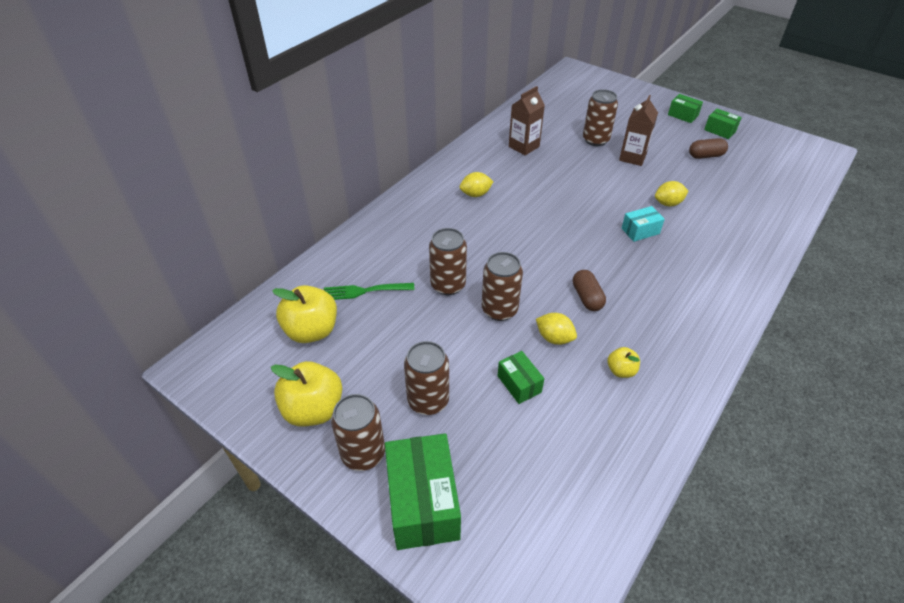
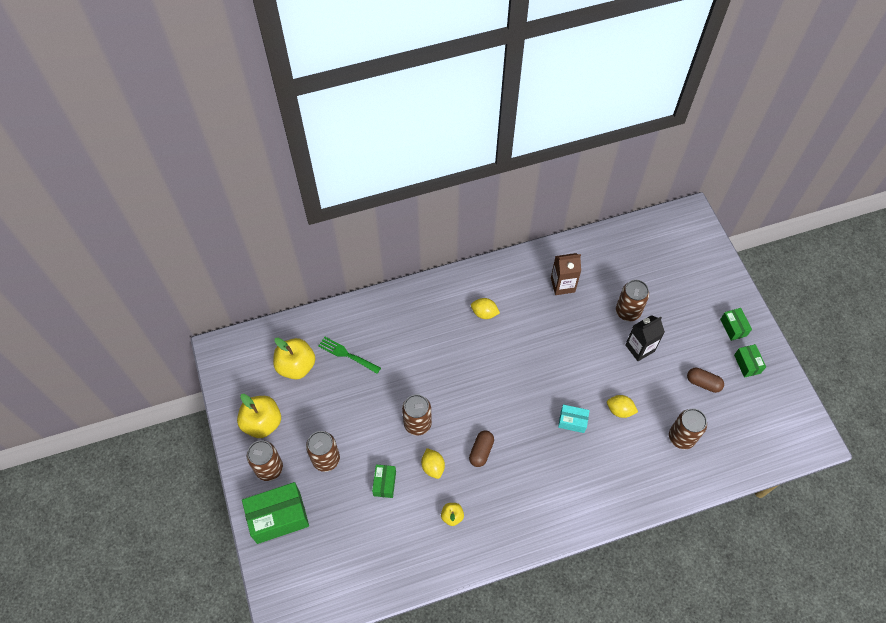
camera: 35 degrees right, 15 degrees up
(423, 502) = (278, 517): green box -> green box turned 45 degrees clockwise
(448, 285) = (401, 383): brown can -> brown can (681, 437)
(632, 157) = (639, 348): brown carton -> black carton

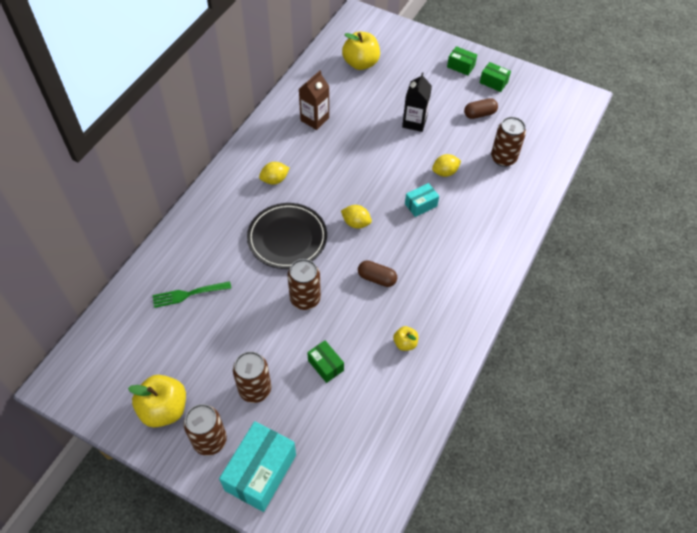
camera: 45 degrees left, 5 degrees down
(278, 517) = (260, 472): green box -> turquoise box
(296, 366) = (149, 338): yellow apple -> yellow apple (360, 63)
(433, 467) = (351, 320): yellow lemon -> yellow lemon (356, 223)
(449, 367) = (287, 238): none -> black plate
(481, 451) = (377, 278): brown capsule -> brown capsule turned 45 degrees counterclockwise
(628, 311) = (380, 105): brown can -> none

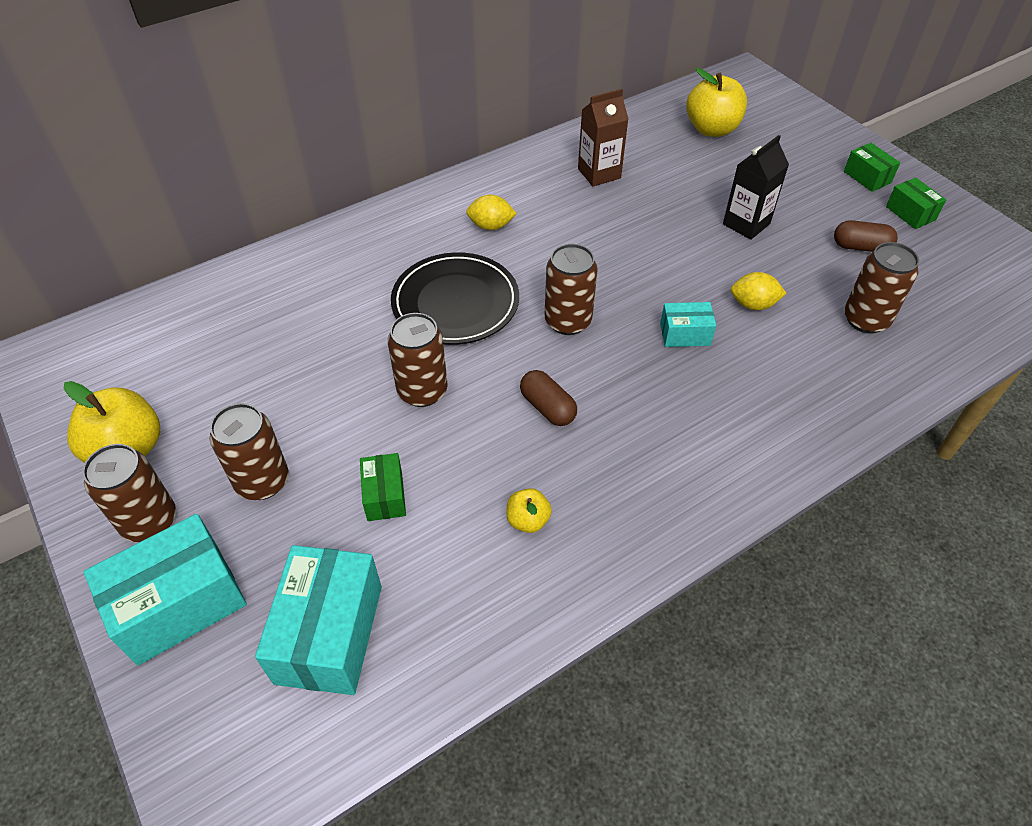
camera: 30 degrees right, 5 degrees down
(188, 294) = (273, 319): green fork -> none
(347, 447) = (329, 634): none -> turquoise box
(356, 223) = (568, 321): yellow lemon -> brown can

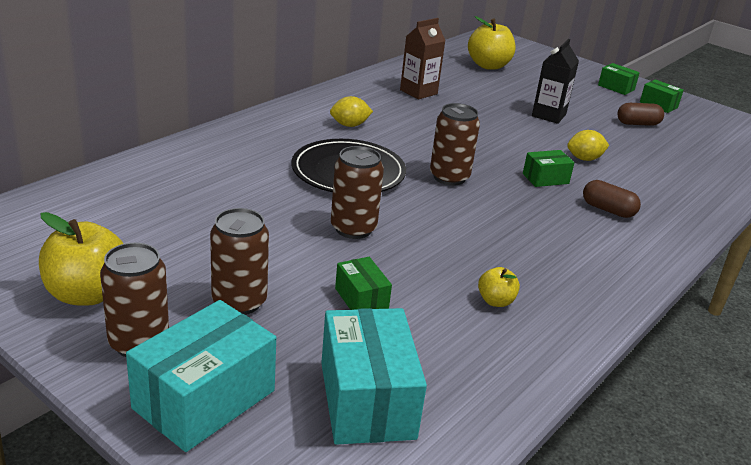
camera: 20 degrees left, 20 degrees down
(547, 407) = (466, 230): brown capsule -> brown capsule (608, 210)
(685, 334) = (545, 179): turquoise box -> green box
(865, 319) = (669, 162): brown can -> none

